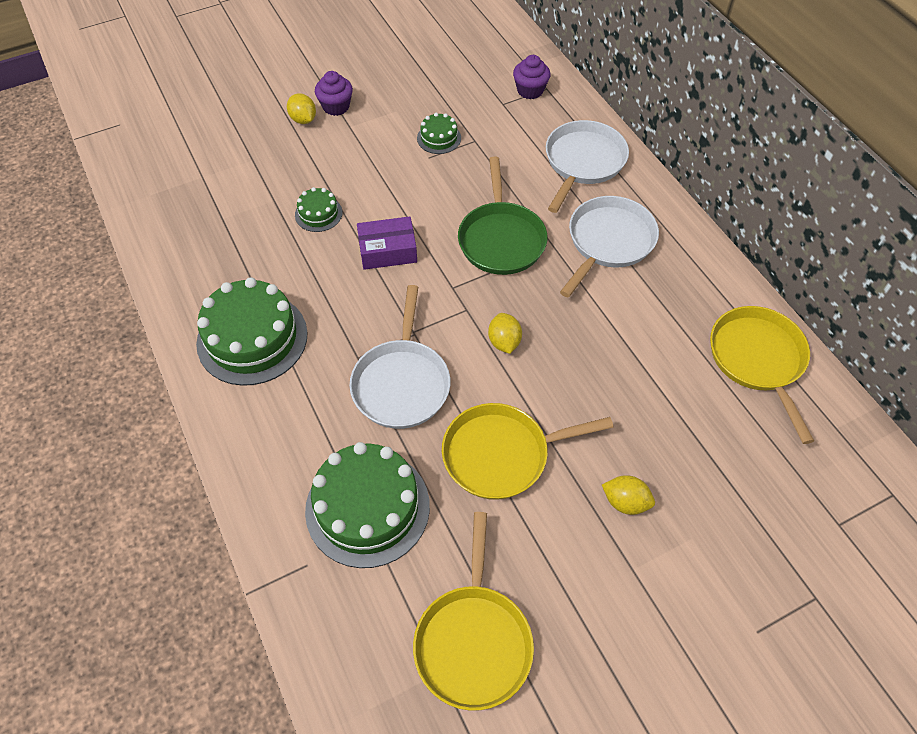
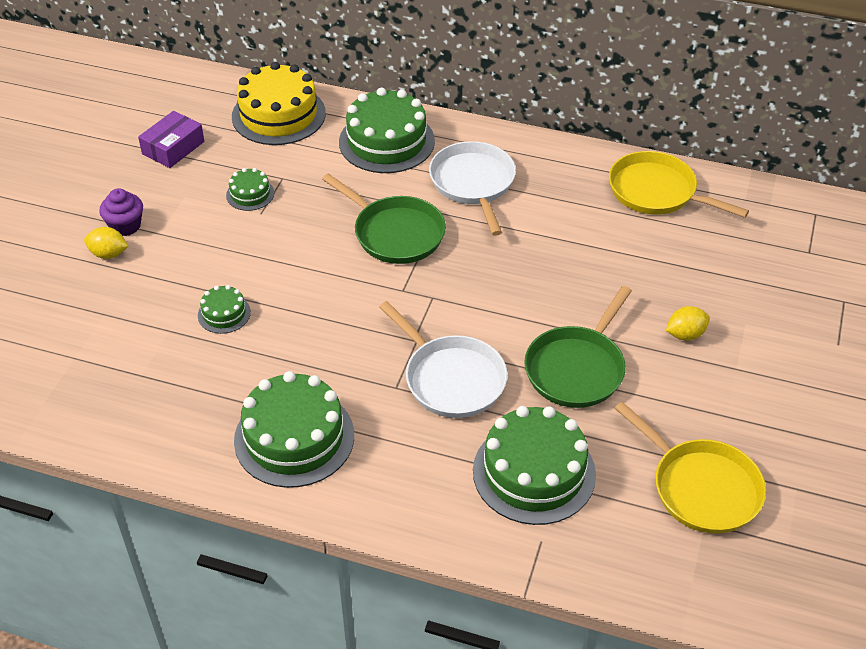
camera: 45 degrees left, 10 degrees down
(387, 250) = (319, 300): purple box -> purple box (173, 148)
(501, 454) = (577, 368): yellow pan -> green pan
(504, 342) = (487, 298): yellow lemon -> none
(530, 90) = (278, 115): purple cupcake -> yellow cake
(583, 162) = (386, 141): white pan -> green cake

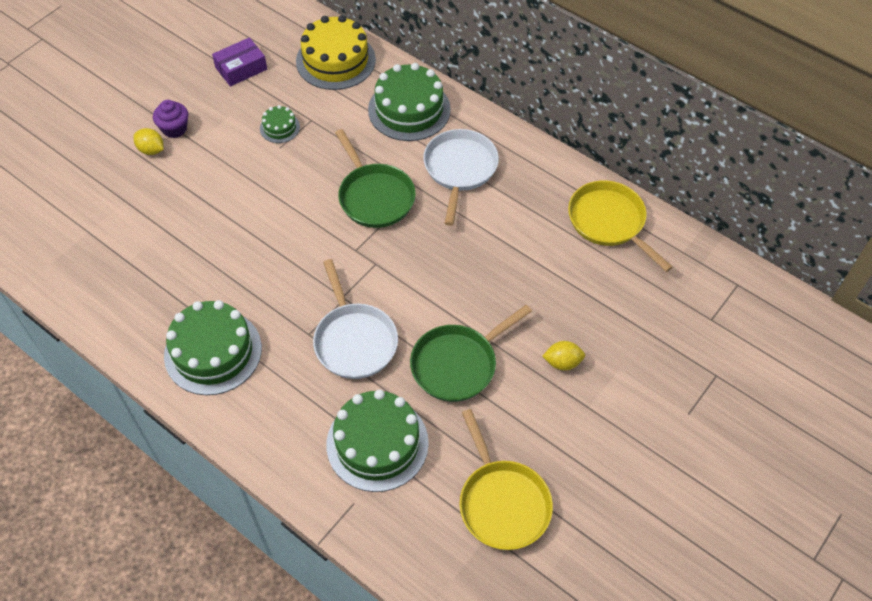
camera: 20 degrees right, 10 degrees up
(224, 314) = (211, 228): green cake -> none

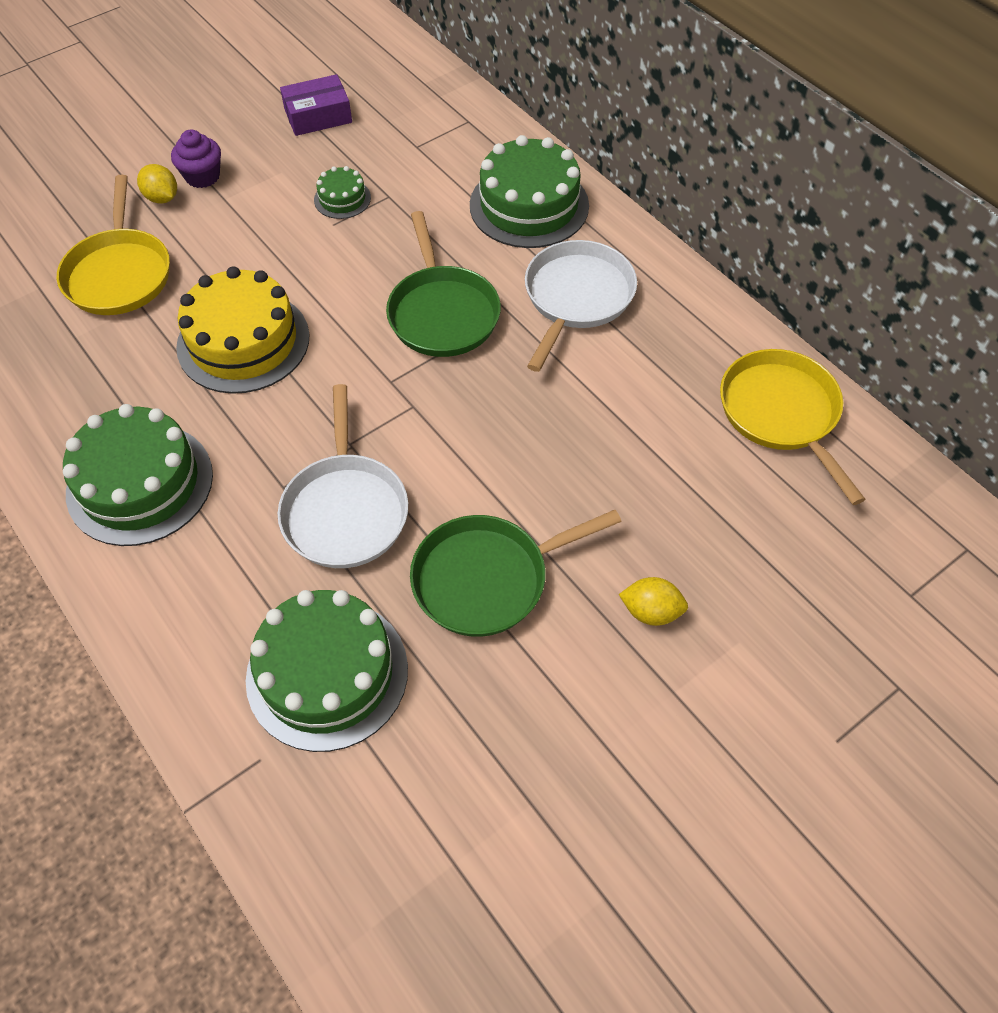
camera: 15 degrees right, 0 degrees up
(335, 60) = (448, 126): yellow cake -> yellow cake (243, 341)
(502, 503) = (490, 816): yellow pan -> yellow pan (119, 274)

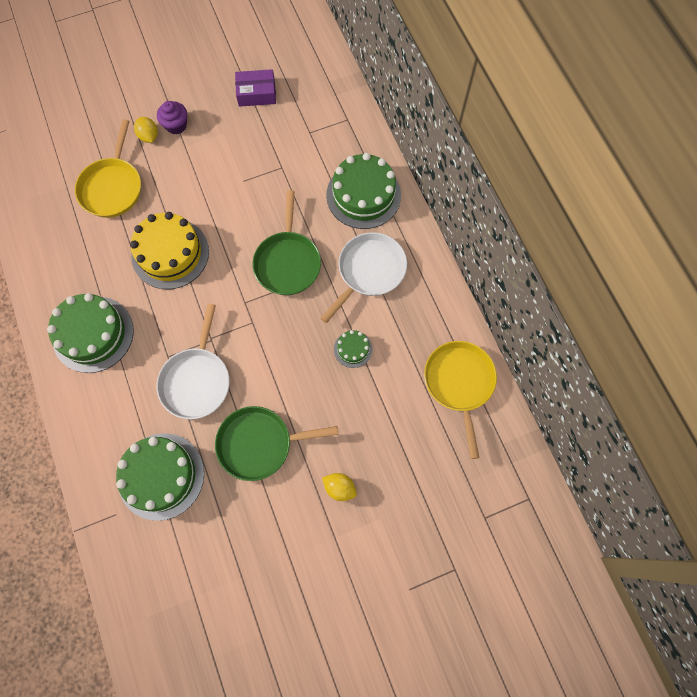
camera: 15 degrees right, 15 degrees up
(342, 199) = (253, 163): green cake -> green cake (353, 349)

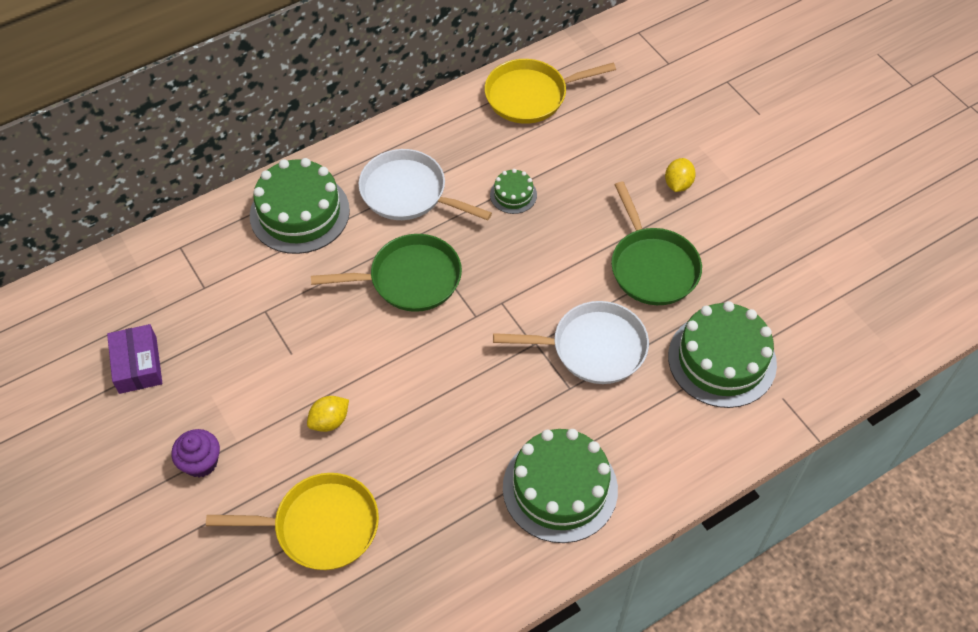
camera: 100 degrees left, 15 degrees down
(149, 136) = (223, 496): yellow lemon -> yellow lemon (329, 421)
(170, 253) = (420, 420): yellow cake -> none

